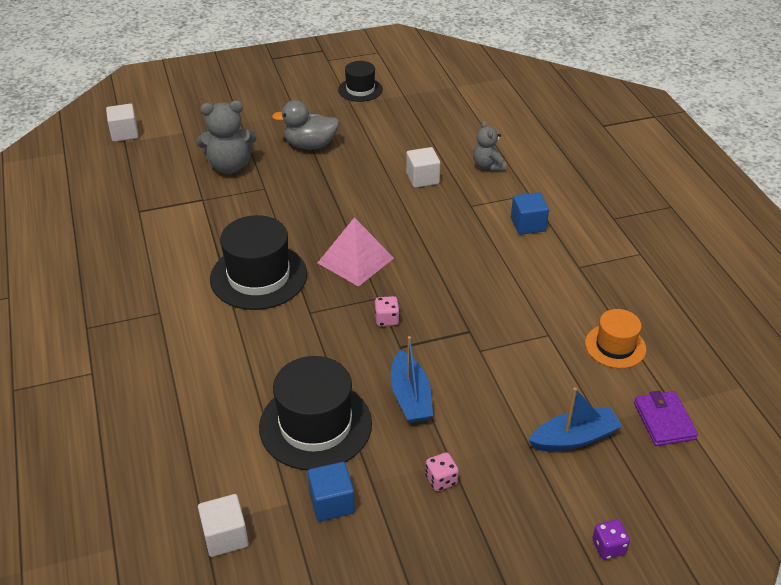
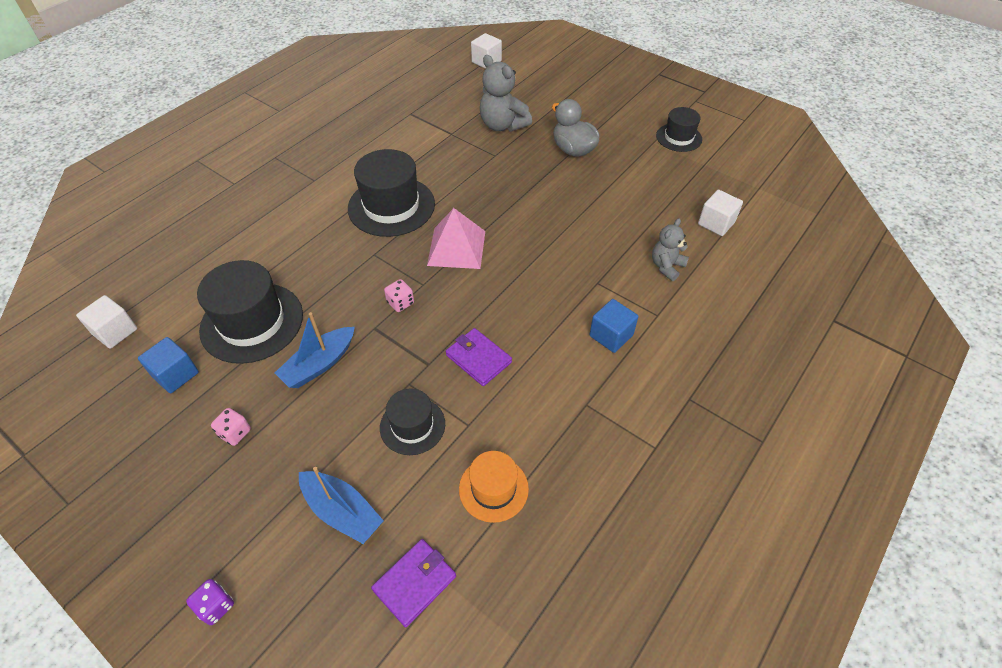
camera: 55 degrees right, 10 degrees up
(422, 178) = (602, 233): white cube -> white cube (716, 223)
(489, 301) = (478, 359): none -> purple wallet
(524, 365) = (412, 425): none -> black hat

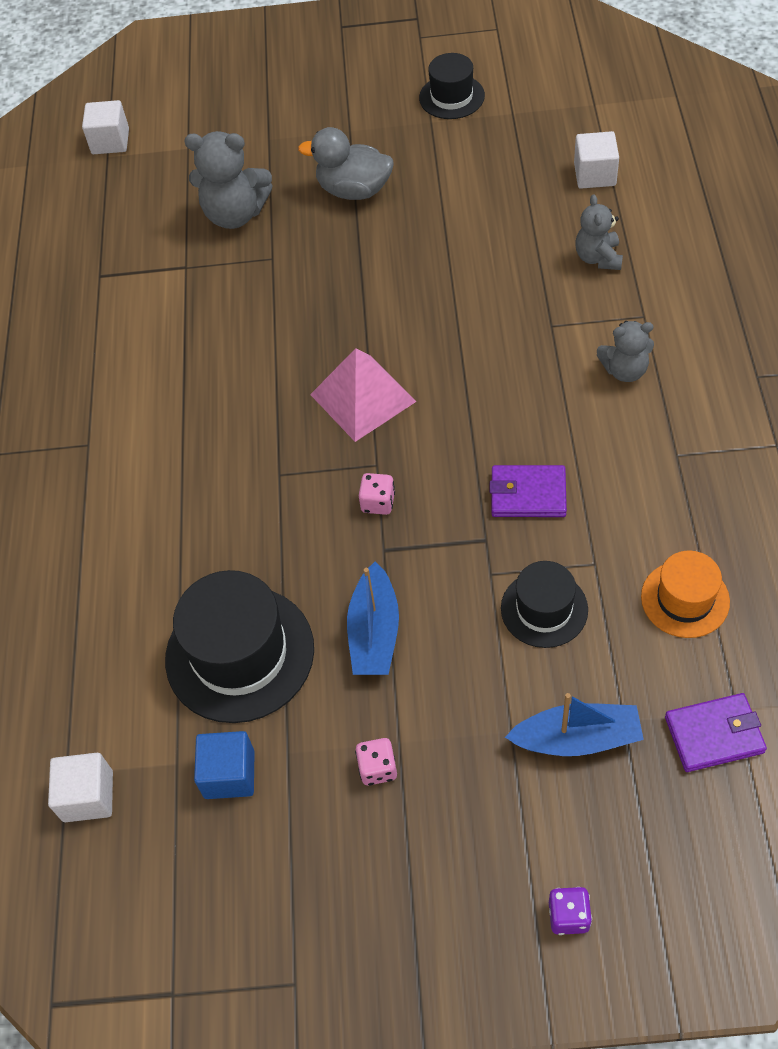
camera: 35 degrees left, 5 degrees up
(391, 206) = (227, 406): black hat -> none
(415, 583) = (714, 734): purple wallet -> purple wallet turned 75 degrees clockwise
(611, 335) = (625, 370): blue cube -> grey teddy bear

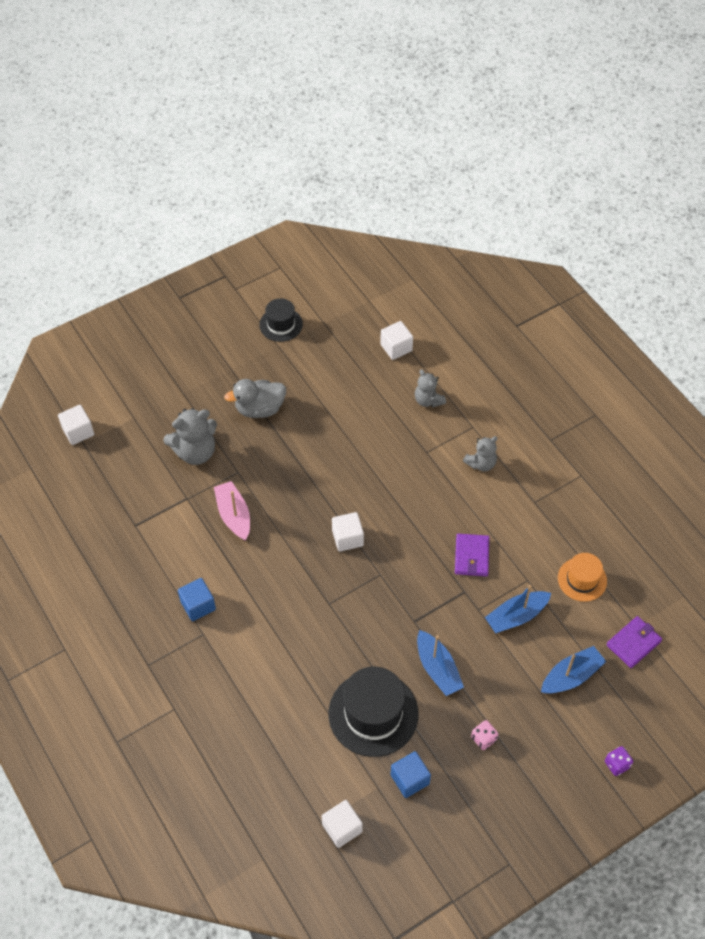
camera: 35 degrees left, 0 degrees up
(106, 405) = (198, 605): none -> blue cube
(230, 310) = (234, 515): none -> pink boat
(362, 398) = (347, 538): pink pyramid -> white cube
(378, 502) = (394, 596): pink dice -> none
(528, 494) = (471, 556): purple wallet -> purple wallet turned 60 degrees counterclockwise
(544, 609) = (516, 616): black hat -> blue boat

